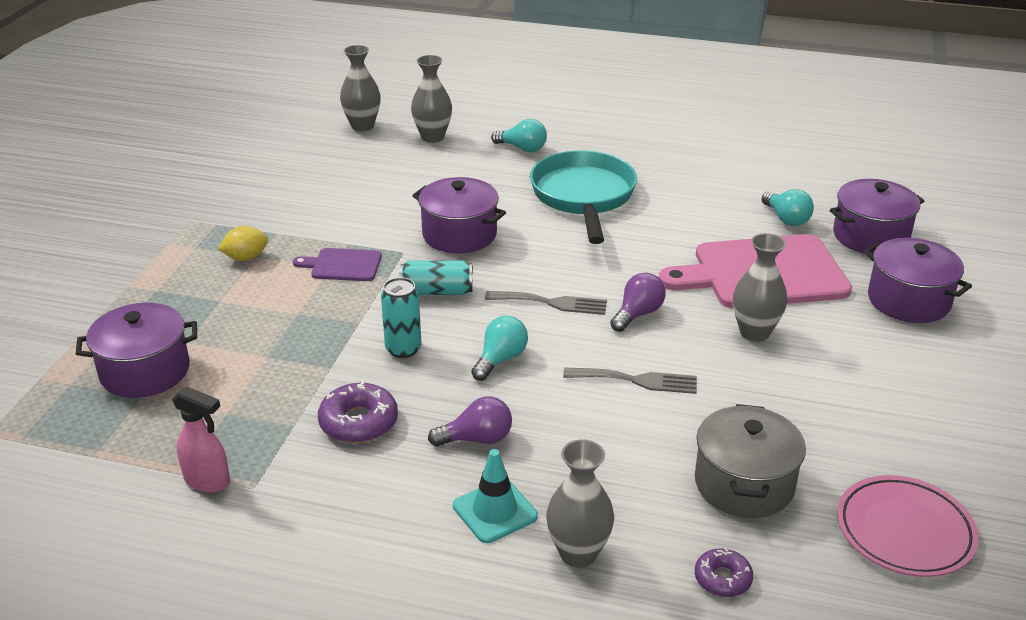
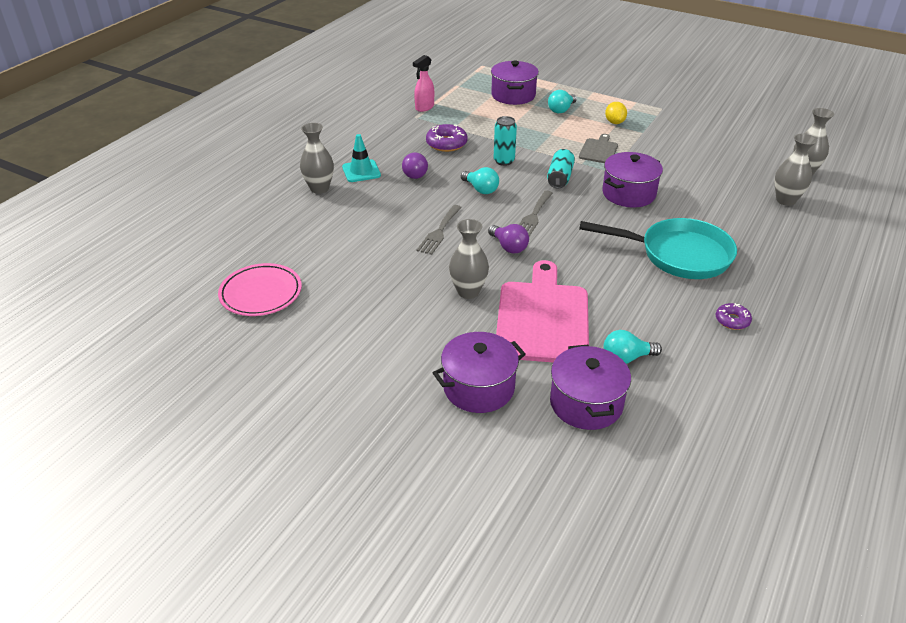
camera: 105 degrees right, 5 degrees up
(343, 265) = (599, 150): purple cutting board -> grey cutting board
(522, 148) = (767, 239): turquoise light bulb -> turquoise light bulb (561, 110)
(722, 579) = (275, 224): purple donut -> purple donut (732, 320)
(744, 484) = (332, 248): grey pot -> none

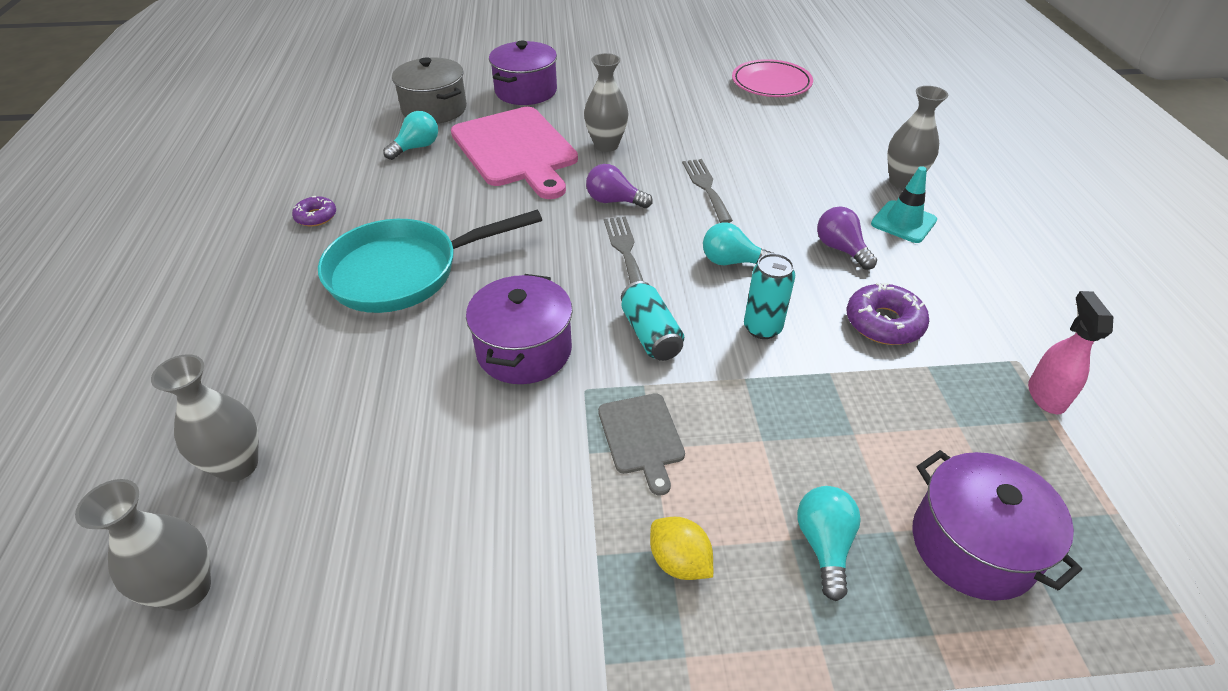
camera: 145 degrees right, 5 degrees up
(586, 403) = (434, 109): purple pot -> grey pot

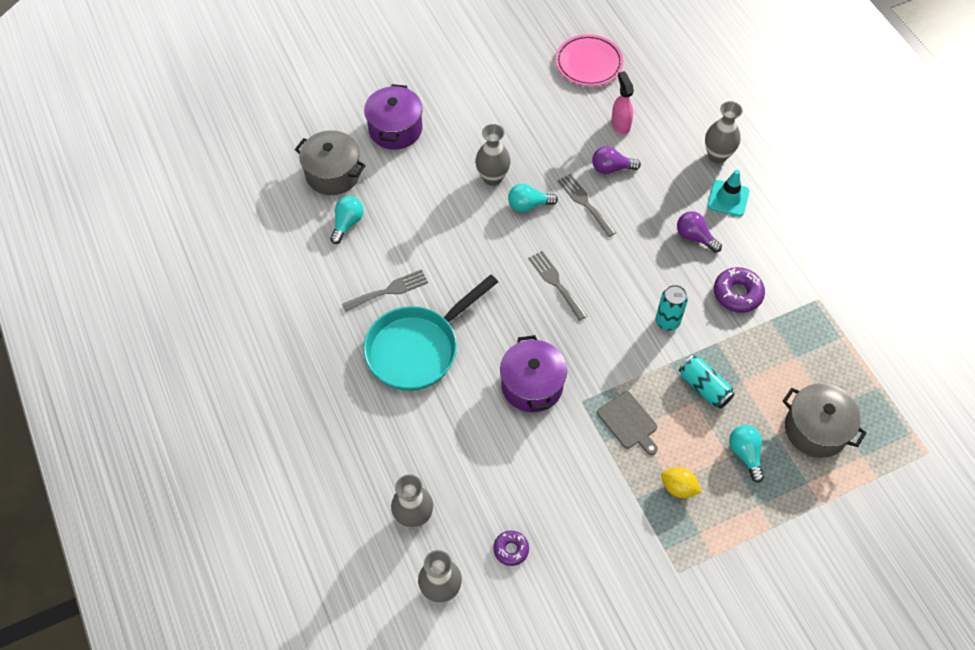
camera: 20 degrees left, 15 degrees up
(316, 217) = (320, 318): purple donut -> purple donut (511, 549)
(414, 211) = (389, 290): none -> grey fork
(516, 150) = (426, 203): pink cutting board -> none
(614, 201) = (526, 237): purple light bulb -> purple light bulb (611, 168)
(650, 334) = (602, 348): turquoise can -> turquoise can (704, 387)
(732, 262) = (629, 271): turquoise light bulb -> turquoise light bulb (528, 205)
(972, 545) = (815, 429): purple pot -> grey pot
(1045, 395) = (837, 320): pink spray bottle -> pink spray bottle (620, 124)

